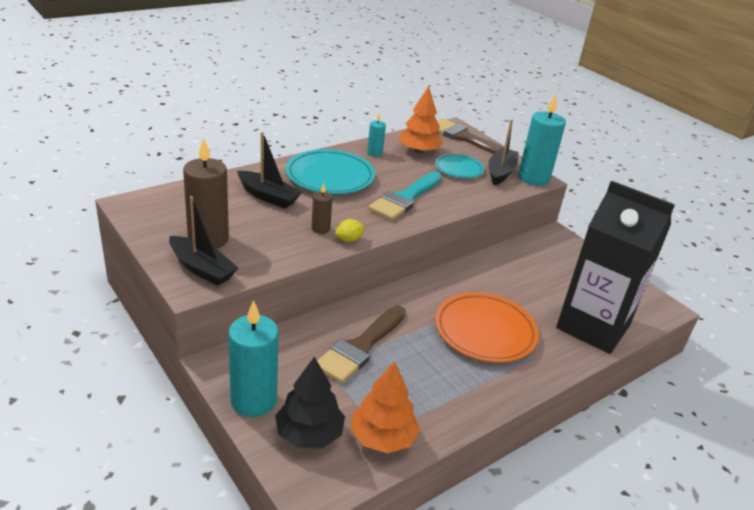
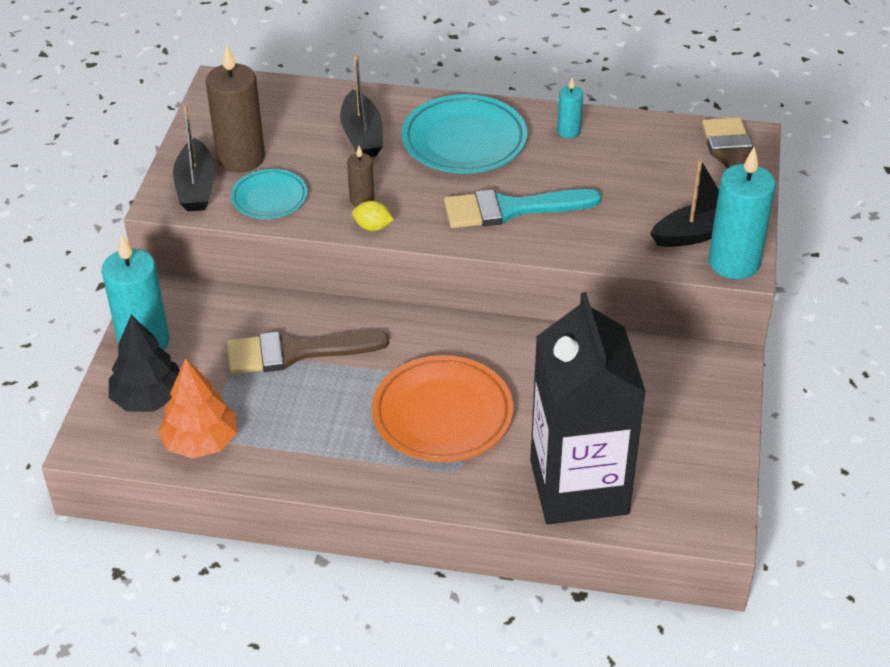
camera: 50 degrees right, 10 degrees up
(419, 151) = (632, 153): orange tree -> none
(459, 169) = (646, 202): turquoise plate -> turquoise plate (269, 198)

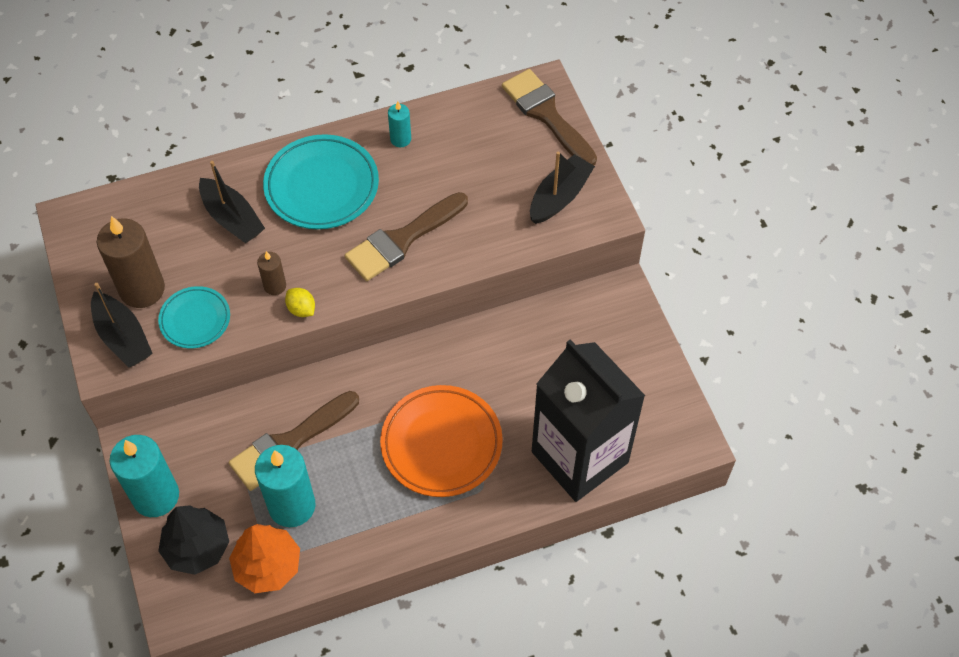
camera: 30 degrees left, 15 degrees up
(373, 227) = (301, 309): yellow lemon -> yellow lemon turned 60 degrees clockwise
(511, 209) = (402, 240): turquoise brush -> brown brush
(734, 262) = (600, 214): turquoise candle -> turquoise candle (292, 506)

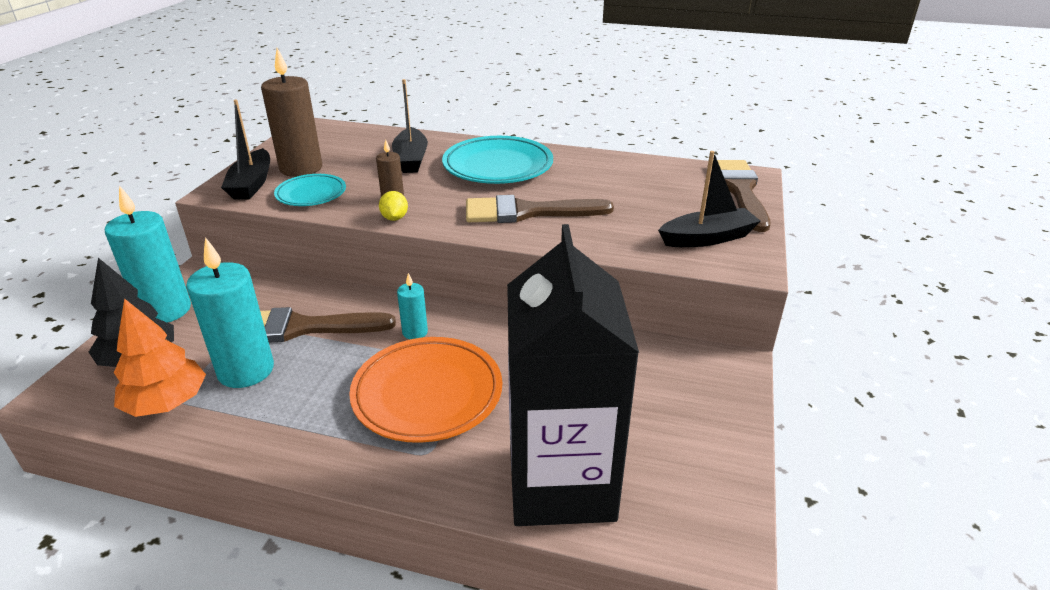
camera: 35 degrees right, 25 degrees down
(400, 139) = (590, 164): turquoise candle -> turquoise candle (415, 332)

